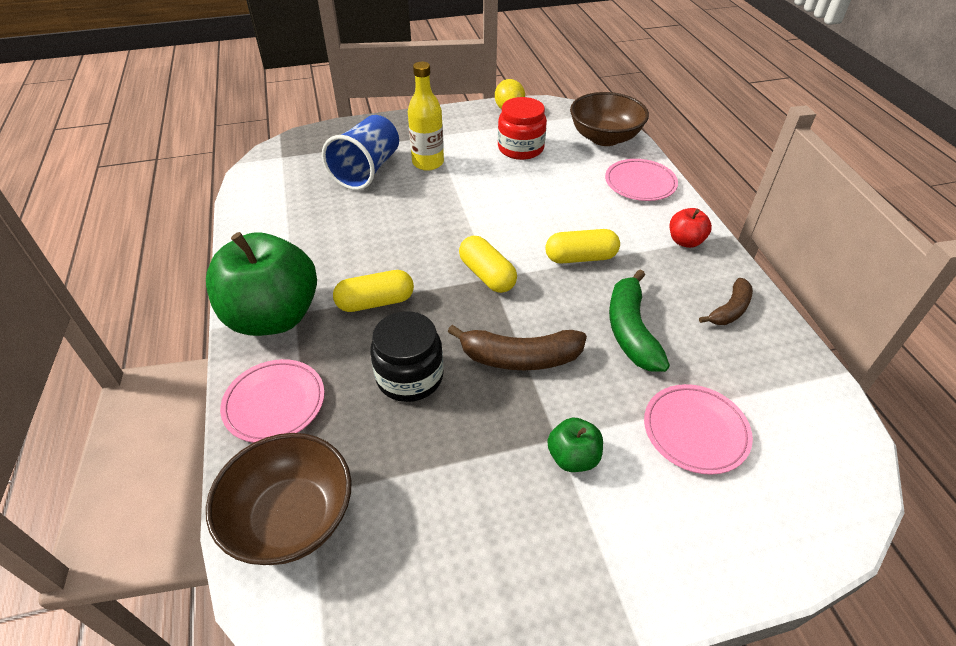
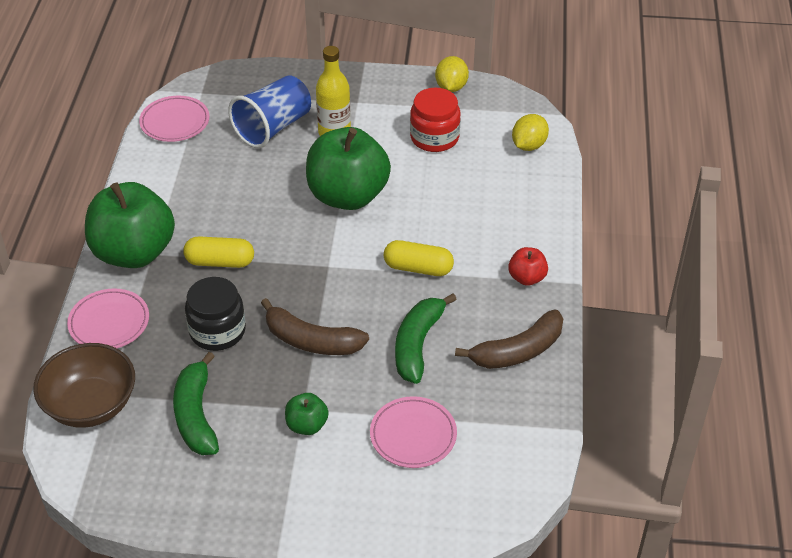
camera: 20 degrees right, 0 degrees up
(435, 487) = (196, 415): none -> green banana
(472, 211) = (347, 196): none -> green apple
(487, 275) = (326, 262): yellow capsule -> none
(604, 138) = (528, 145): brown bowl -> yellow lemon
(640, 183) = (527, 207): pink plate -> pink plate (175, 122)
(730, 310) = (518, 351): brown banana -> brown banana, size x1.59

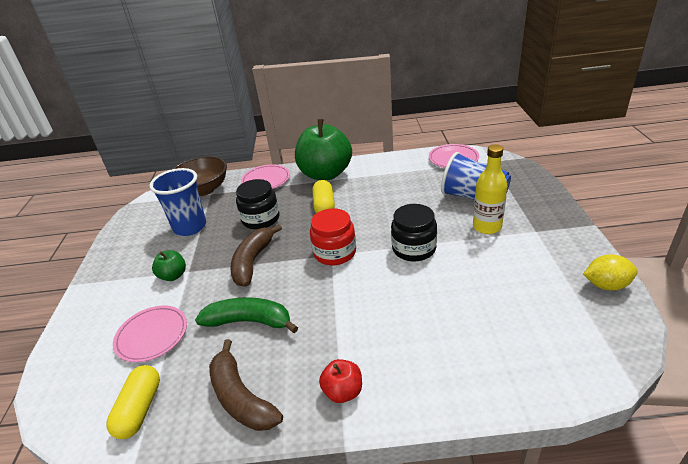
camera: 85 degrees right, 10 degrees down
(196, 415) = (190, 227): green banana -> blue cup
(347, 196) = (414, 249): green apple -> black jar
(418, 268) = (339, 306): yellow capsule -> yellow capsule (140, 409)
(434, 137) = (519, 286): red jar -> red jar (335, 253)
(528, 145) = (555, 364): yellow lemon -> none

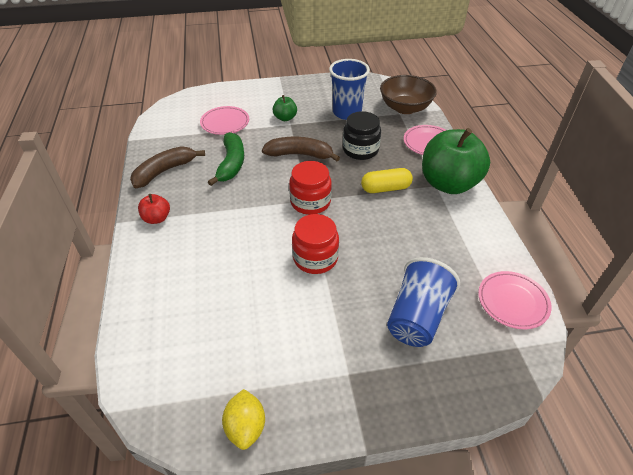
camera: 80 degrees right, 10 degrees up
(140, 409) = (167, 132): yellow capsule -> none
(414, 249) = (315, 258): black jar -> red jar
(487, 227) = (355, 324): yellow bottle -> none

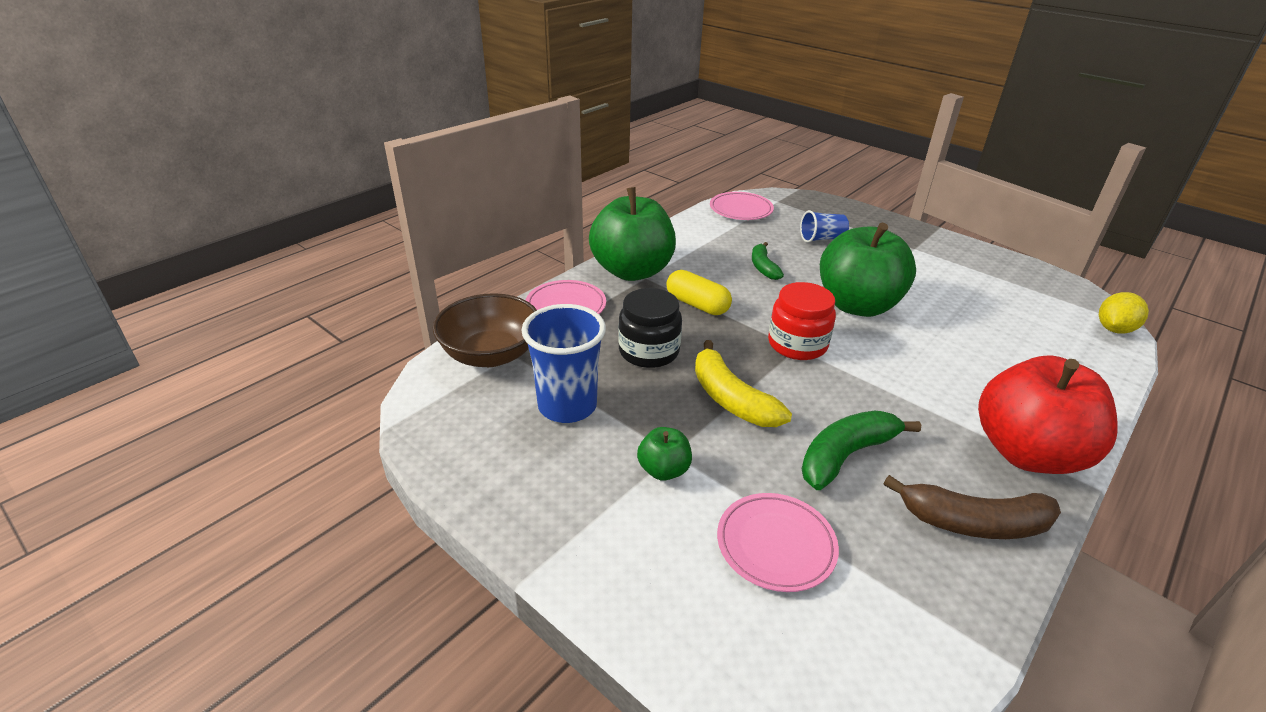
camera: 130 degrees left, 10 degrees down
(157, 218) = (1027, 453): red apple -> red apple, size x2.26
(246, 427) = (1021, 268): yellow lemon -> yellow lemon (1114, 329)
(300, 155) = (731, 399): brown banana -> yellow banana
(315, 258) = (857, 305): red jar -> green apple
(402, 246) = (763, 267): none -> green banana
(417, 317) = (822, 239): blue cup -> blue cup, size x0.58

